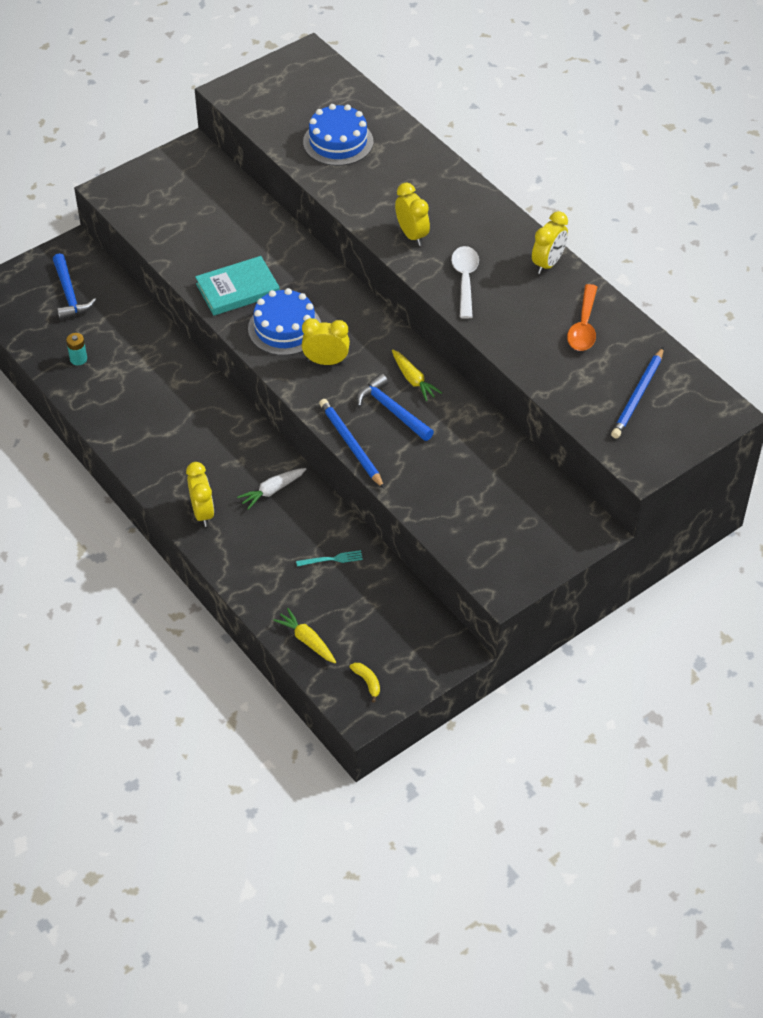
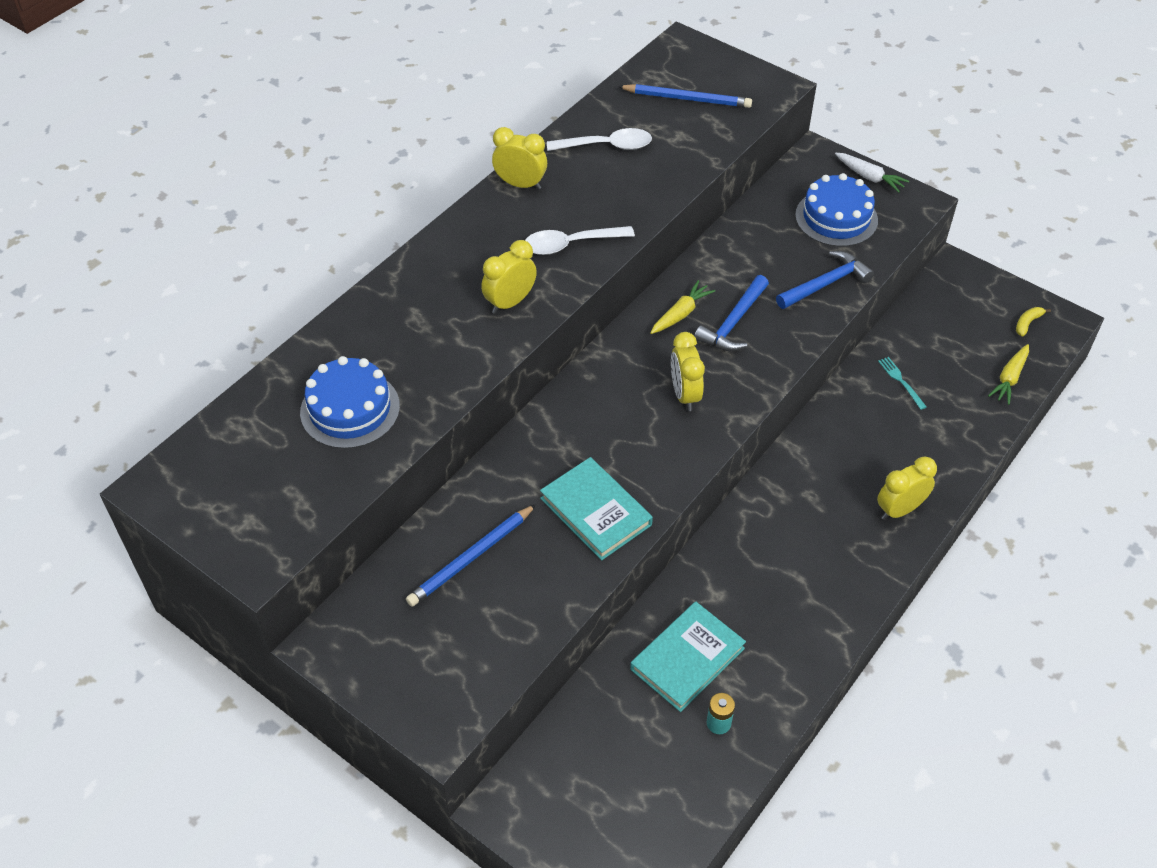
camera: 105 degrees left, 0 degrees up
(69, 294) = (600, 779): blue hammer -> blue hammer (825, 283)
(132, 355) = (687, 659): none -> turquoise book
(272, 491) = (837, 453): white carrot -> white carrot (869, 177)
(284, 328) = (646, 446): blue cake -> blue cake (836, 218)
(351, 445) = (799, 346): blue pencil -> blue pencil (471, 558)
(583, 326) = (607, 146): orange spoon -> white spoon

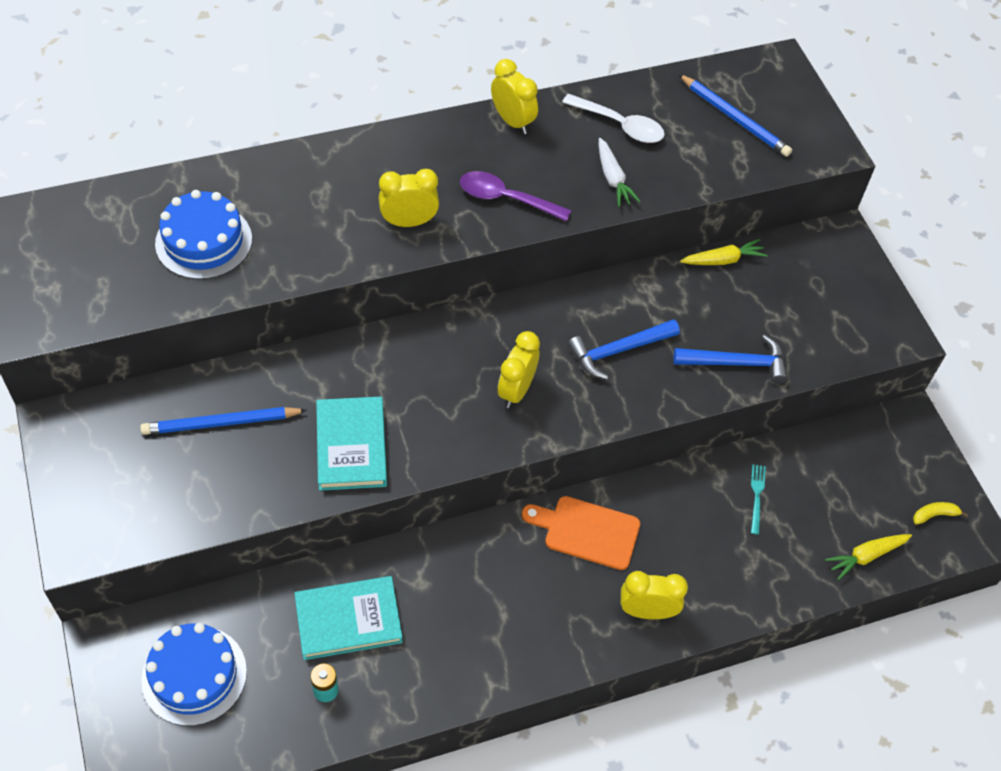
camera: 30 degrees right, 5 degrees up
(570, 244) = (506, 198): white spoon -> purple spoon
(681, 314) = (578, 316): yellow carrot -> yellow carrot (723, 260)
(805, 479) = (586, 531): none -> orange cutting board
(836, 218) = (805, 307): blue cake -> blue cake (194, 675)
(869, 177) = (874, 285): white carrot -> white carrot (613, 178)

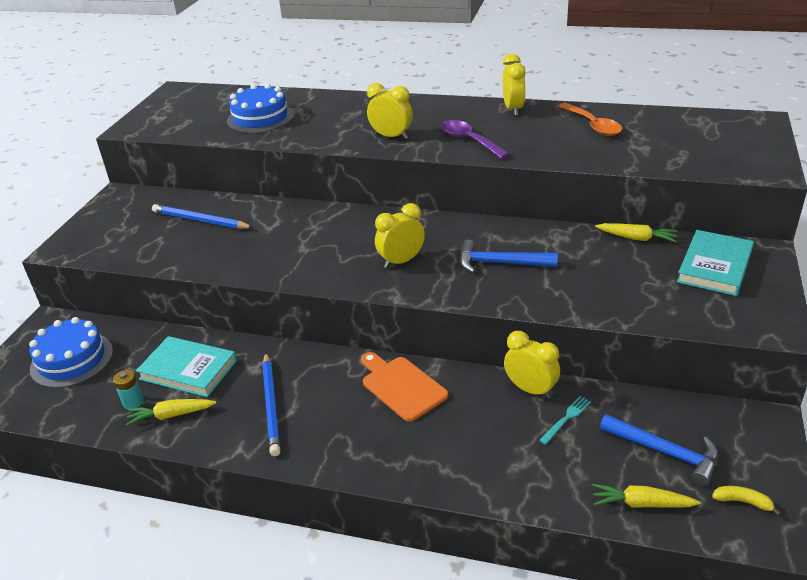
camera: 40 degrees right, 20 degrees down
(351, 446) = (261, 254): turquoise book -> turquoise book (714, 266)
(384, 684) = (171, 415): none -> yellow carrot
(613, 178) = (560, 148): white carrot -> none
(620, 125) = (592, 125): white spoon -> orange spoon
(647, 611) = (401, 456): yellow clock -> yellow clock (530, 389)
(734, 118) = (693, 139): blue pencil -> blue pencil (271, 405)
(736, 363) = (594, 298): blue hammer -> blue hammer (665, 452)

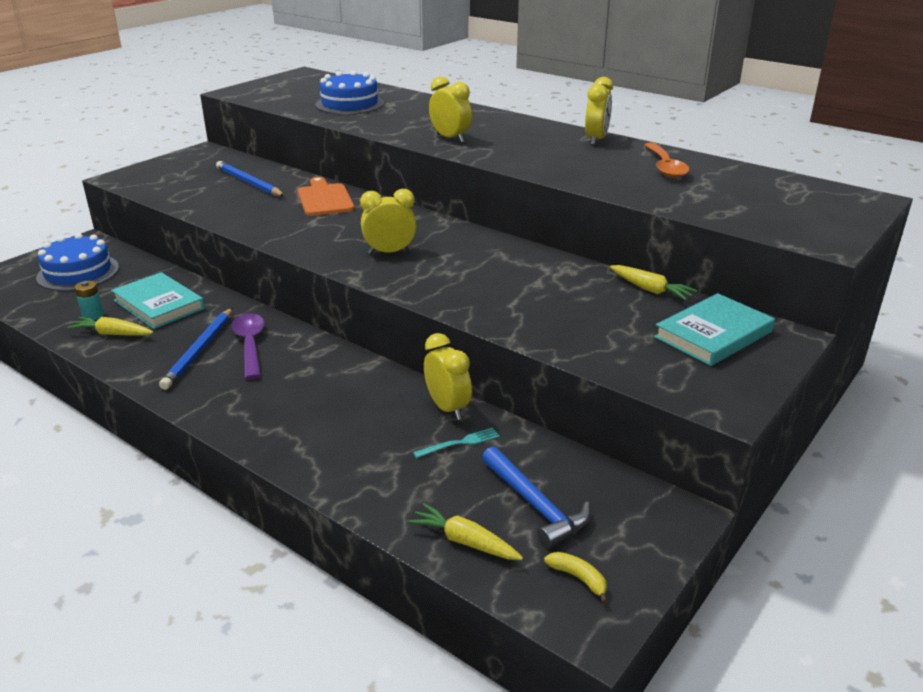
camera: 20 degrees right, 5 degrees down
(401, 386) = (326, 369): orange cutting board -> orange cutting board (324, 199)
(469, 140) = (522, 155): purple spoon -> purple spoon (250, 345)
(500, 263) = (483, 276): blue hammer -> none

